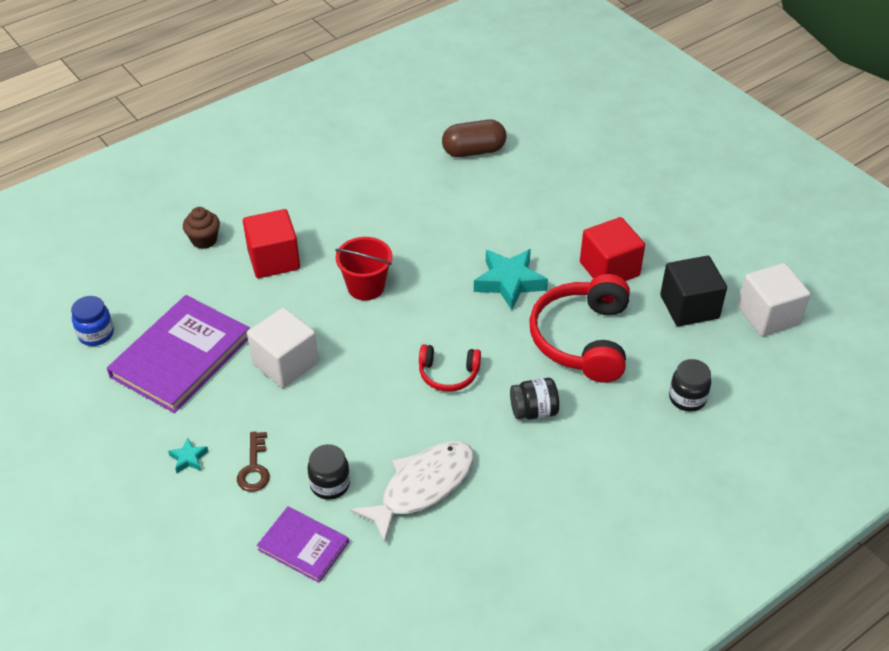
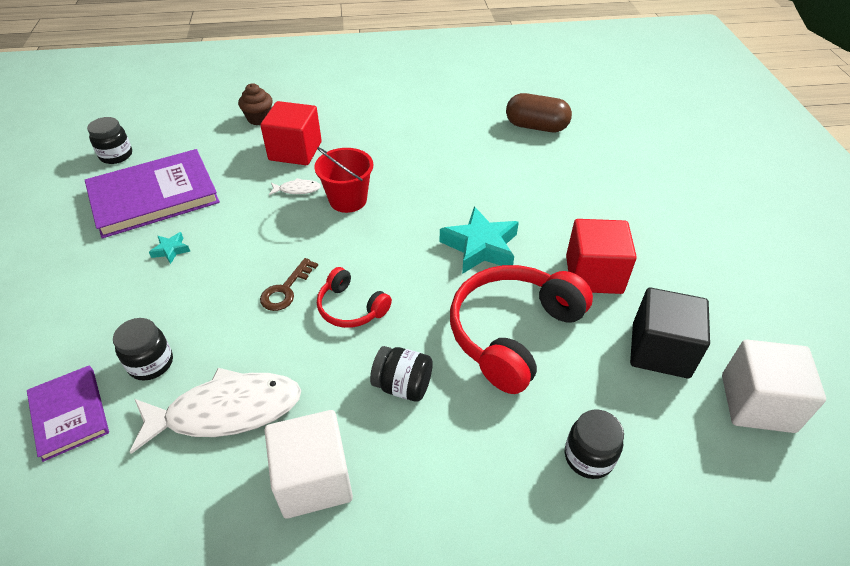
camera: 30 degrees right, 0 degrees up
(96, 334) = (116, 155): blue jar -> black jar
(189, 458) = (71, 281): turquoise star -> turquoise star (171, 250)
(254, 468) = (109, 315): brown key -> brown key (286, 290)
(285, 363) = (223, 236): white cube -> white cube (314, 479)
(311, 295) = (297, 189): none -> white fish

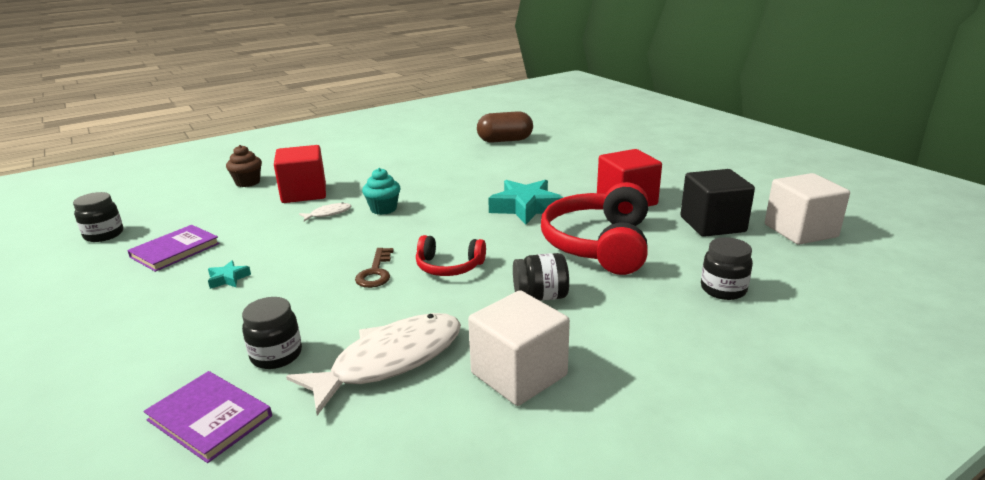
camera: 25 degrees left, 20 degrees down
(154, 196) = (175, 250): purple book -> purple book, size x0.55
(348, 200) = (383, 209): red bucket -> turquoise cupcake

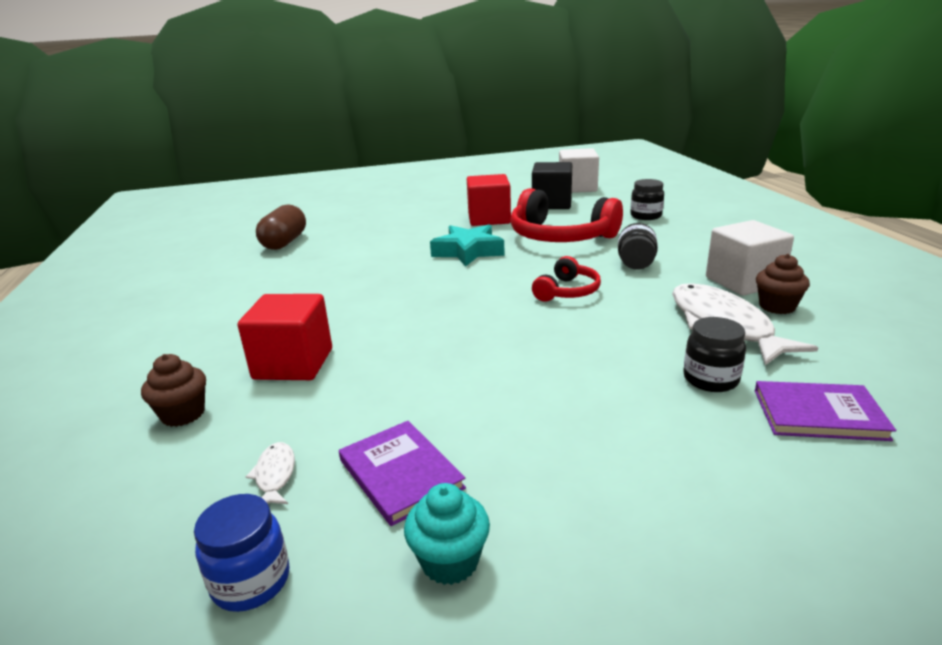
camera: 70 degrees left, 0 degrees up
(104, 235) = (251, 581): black jar -> blue jar
(209, 418) = (819, 414): purple book -> purple book turned 45 degrees clockwise
(228, 279) = (526, 417): turquoise star -> none
(328, 214) = (384, 347): white fish -> white fish (275, 475)
(376, 272) = (560, 324): brown key -> none
(383, 209) = (405, 314): turquoise cupcake -> turquoise cupcake (450, 561)
(449, 400) = (777, 306): none -> brown cupcake

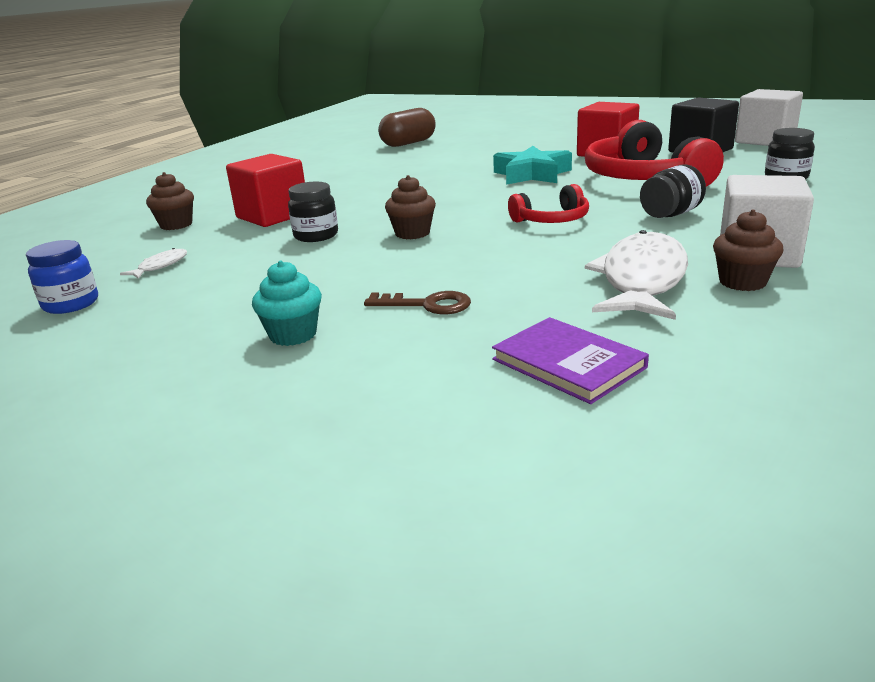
camera: 40 degrees right, 0 degrees up
(400, 474) = (214, 287): purple book -> none
(450, 561) = (156, 333): turquoise cupcake -> turquoise cupcake (293, 335)
(481, 339) = (412, 233): none -> brown cupcake
(634, 406) = (427, 305): none -> brown key
(710, 379) = (529, 310): black jar -> black jar (316, 236)

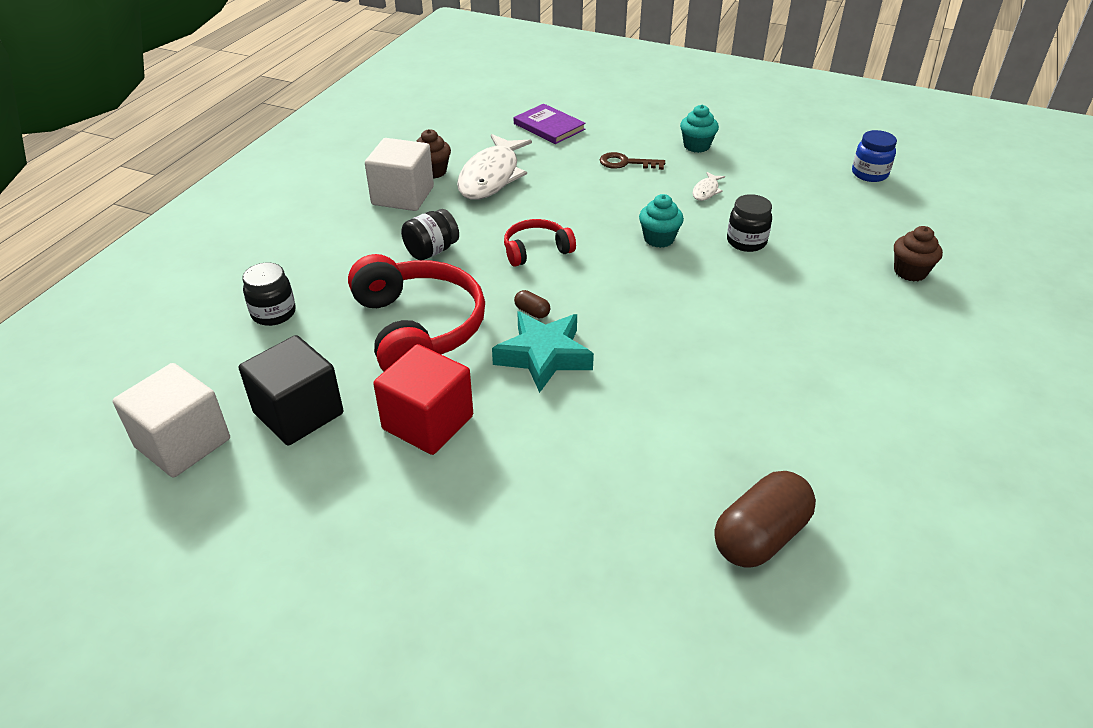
camera: 175 degrees right, 15 degrees up
(160, 266) = (850, 209): white fish -> white fish (706, 191)
(272, 216) = (817, 281): red cube -> none
(412, 233) = (659, 239): brown cupcake -> turquoise cupcake
(546, 189) = (532, 312): none -> brown capsule

